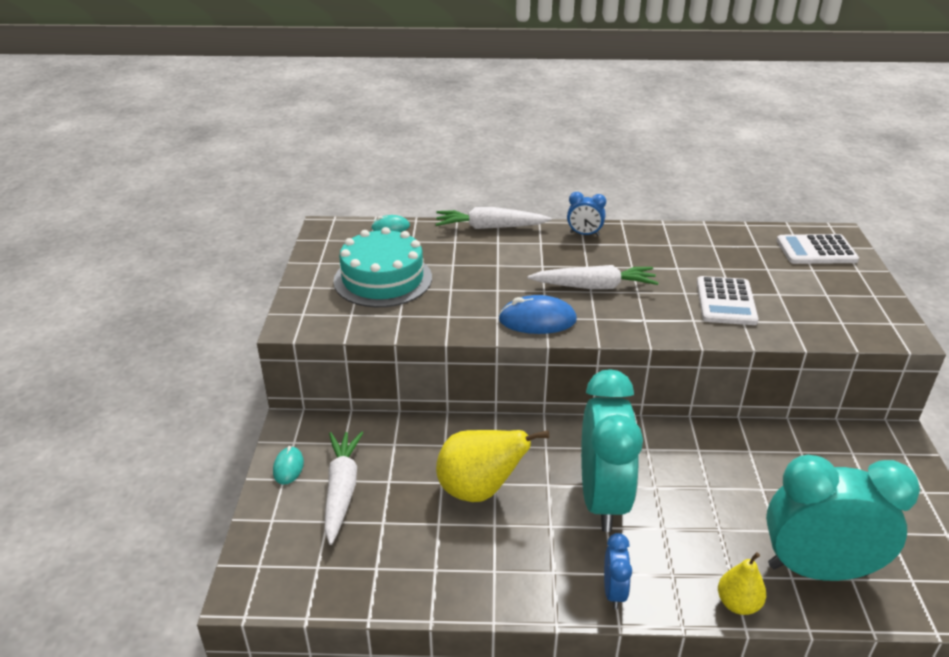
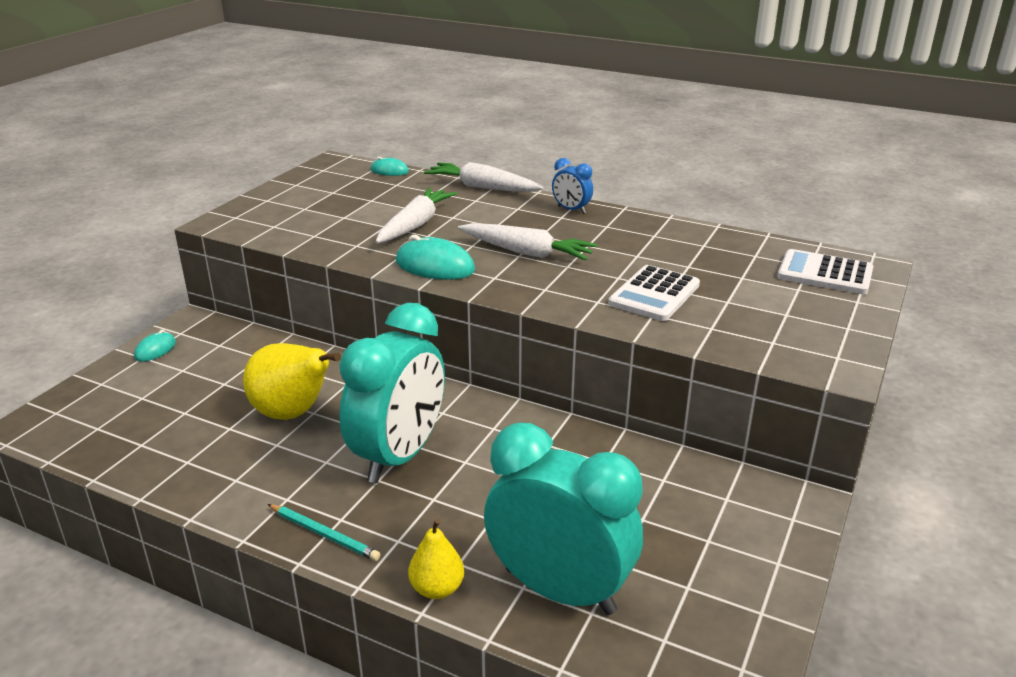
camera: 25 degrees right, 5 degrees down
(341, 490) = (178, 379): white carrot -> white carrot (415, 225)
(383, 279) = (333, 206): turquoise cake -> none
(537, 320) = (435, 266): blue mouse -> turquoise mouse
(614, 592) = (324, 534): blue clock -> turquoise pencil

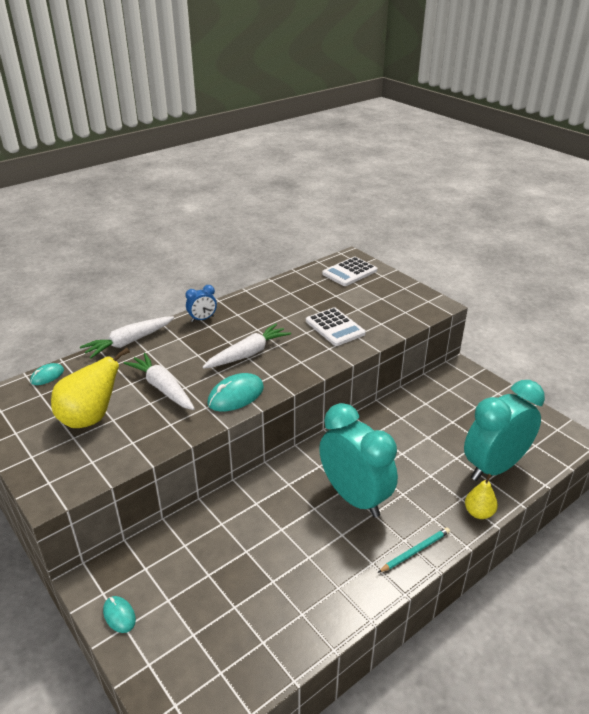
camera: 65 degrees left, 5 degrees up
(293, 413) = (276, 540): yellow pear -> yellow pear (90, 418)

